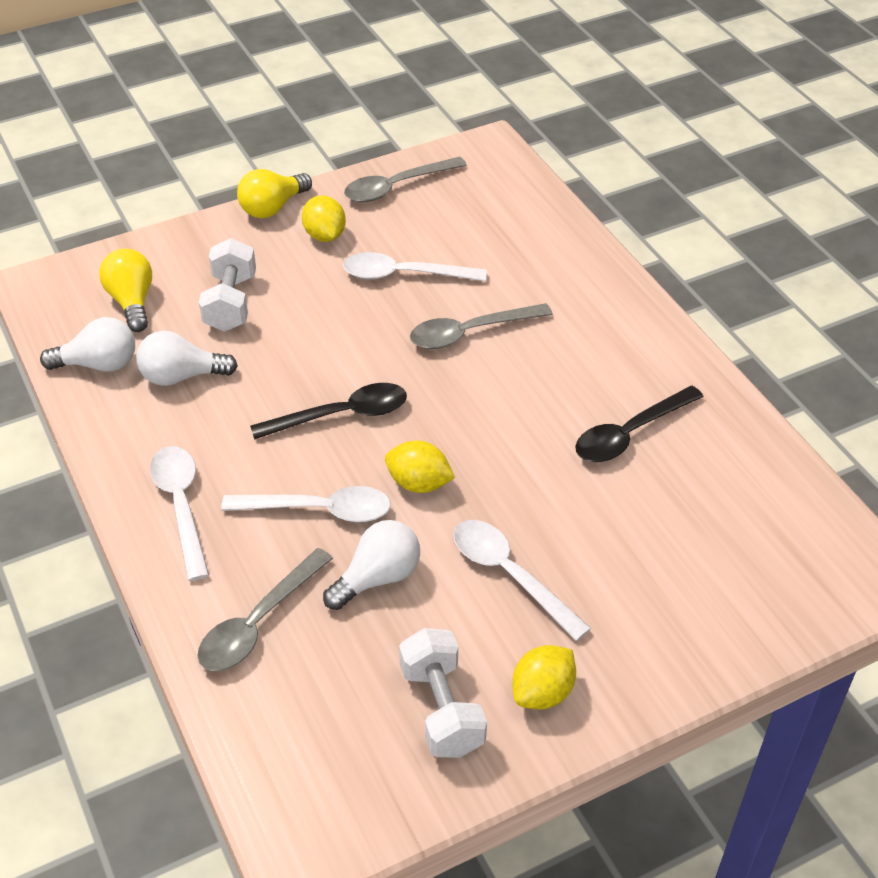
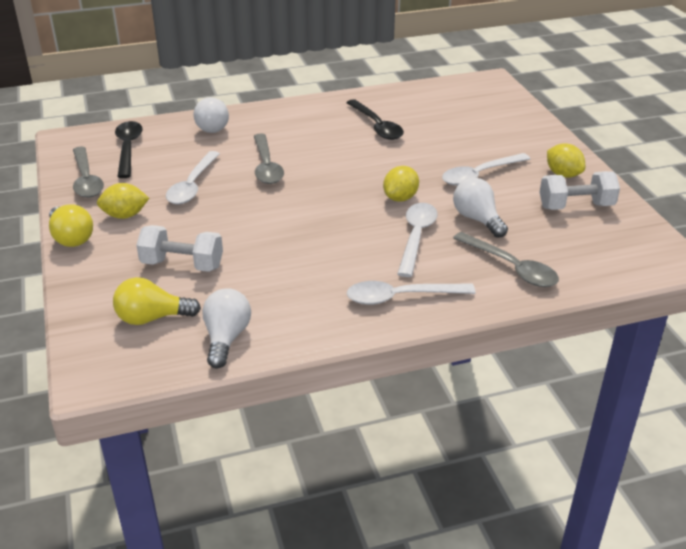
camera: 80 degrees left, 10 degrees down
(181, 376) = (260, 293): white light bulb -> white light bulb (214, 126)
(342, 415) = (328, 222): black spoon -> black spoon (128, 148)

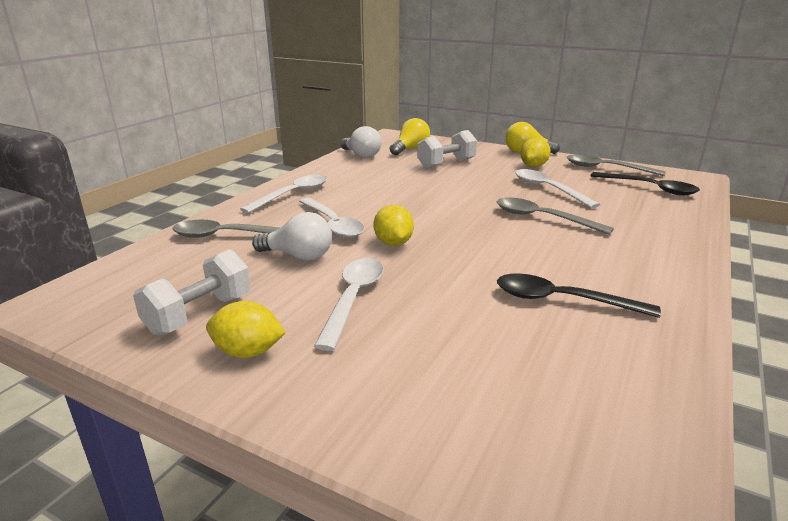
camera: 135 degrees right, 10 degrees down
(214, 126) = (665, 225): white light bulb -> none

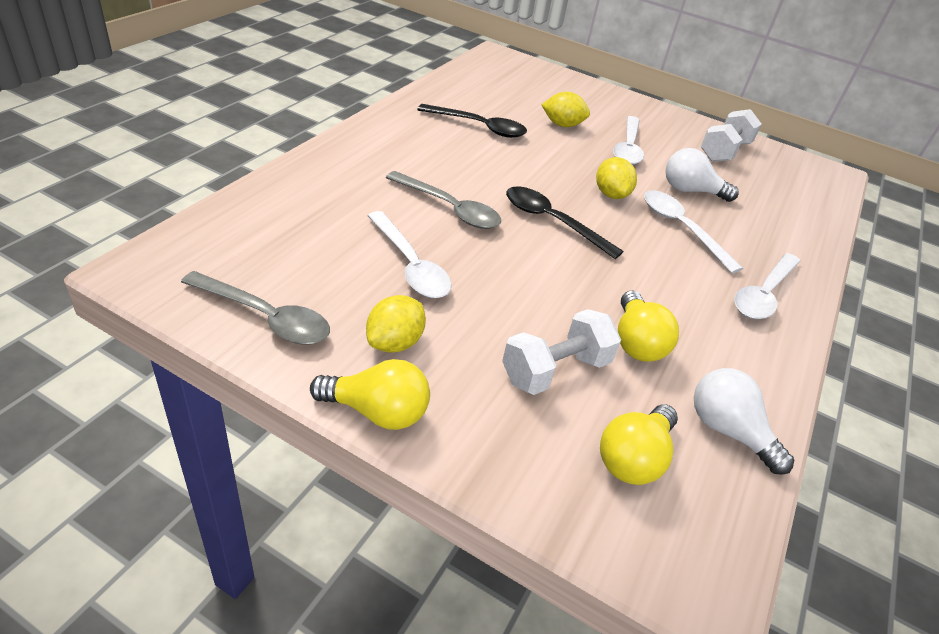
camera: 175 degrees right, 15 degrees up
(227, 236) = (776, 225): grey spoon -> none
(248, 352) = (675, 126): yellow lemon -> yellow lemon (562, 125)
(398, 173) = (636, 342): none -> yellow light bulb
(650, 188) = (255, 249): black spoon -> black spoon (552, 221)

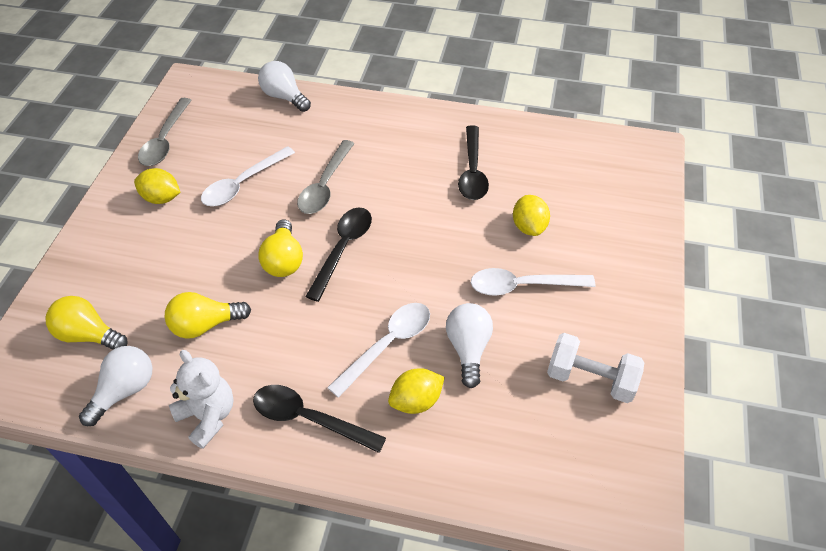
camera: 80 degrees right, 10 degrees up
(263, 197) = (284, 97): none -> white light bulb
(377, 412) = (102, 207): yellow light bulb -> yellow light bulb (284, 260)
(555, 370) = (159, 281): white dumbbell -> none
(611, 194) = (415, 283): yellow lemon -> yellow lemon (416, 401)
(762, 363) = (208, 416): none -> white teddy bear
(763, 294) = (308, 418): white spoon -> black spoon

